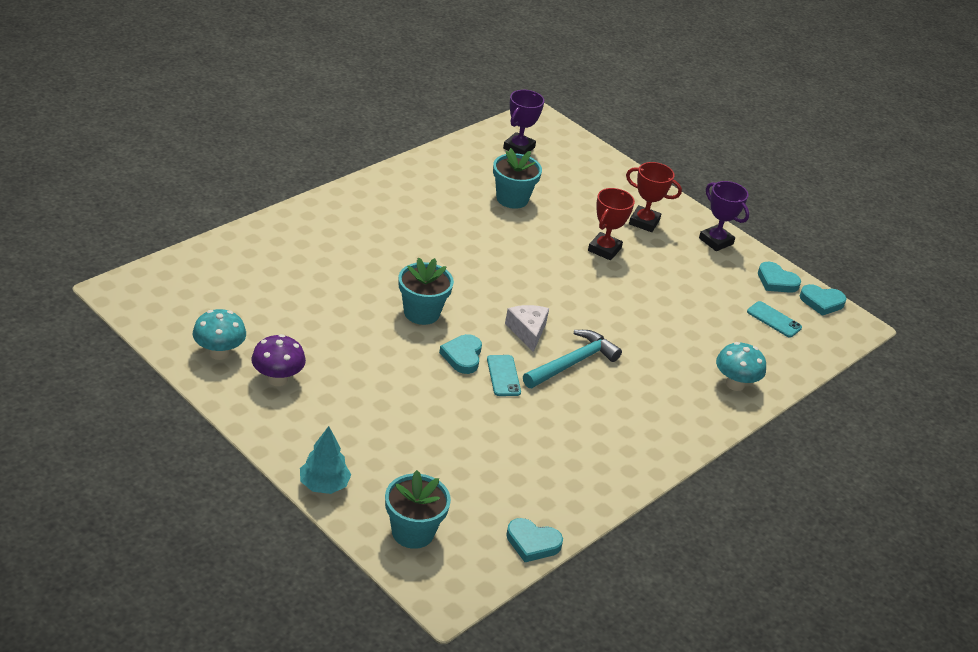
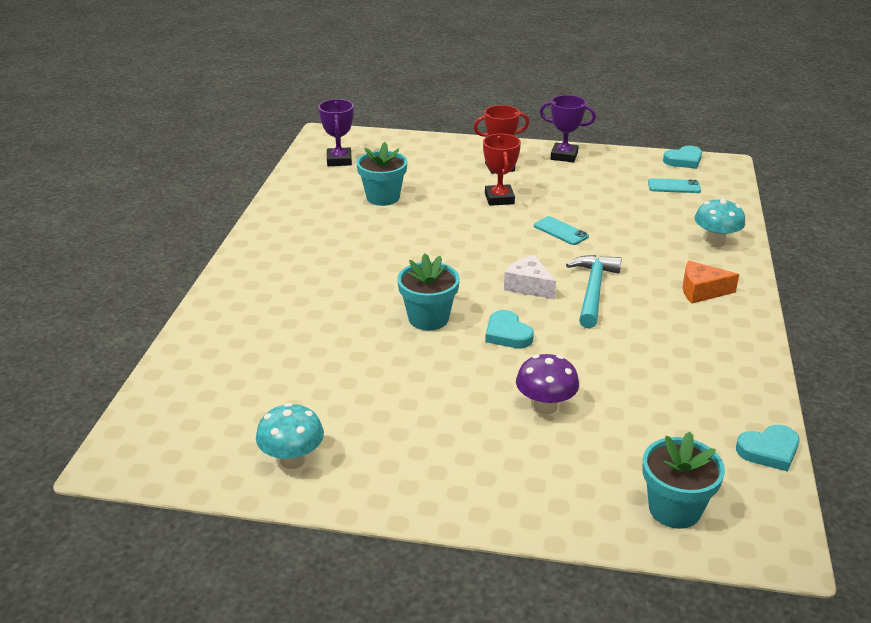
camera: 30 degrees left, 5 degrees down
(277, 379) = (379, 449): purple mushroom -> purple mushroom (545, 406)
(324, 485) = (547, 520): turquoise tree -> none
(503, 376) = (559, 330): turquoise phone -> turquoise phone (560, 231)
(659, 413) = (701, 291): none -> orange cheese
(776, 281) = (638, 162): turquoise heart -> none

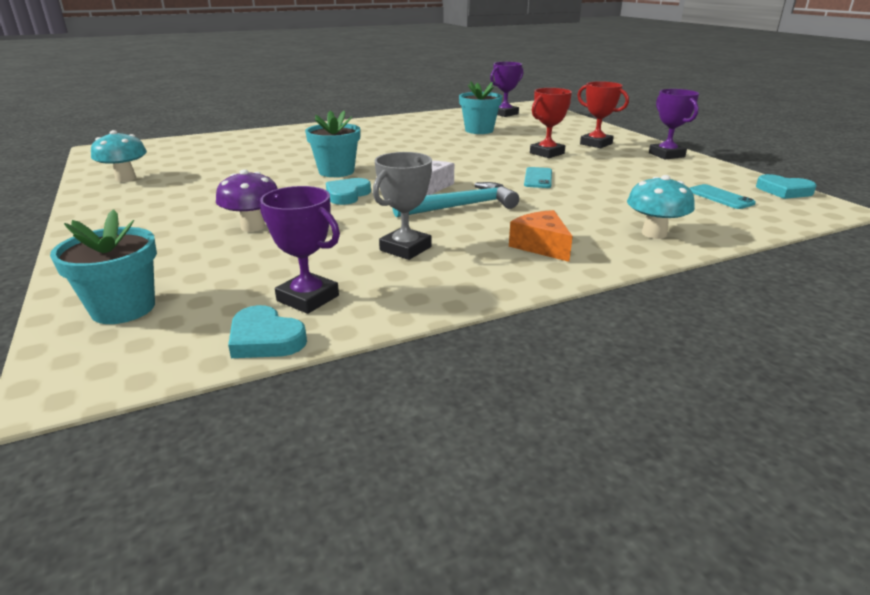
camera: 55 degrees right, 5 degrees down
(660, 346) = (405, 249): none -> grey trophy
(717, 416) = (308, 298): none -> purple trophy

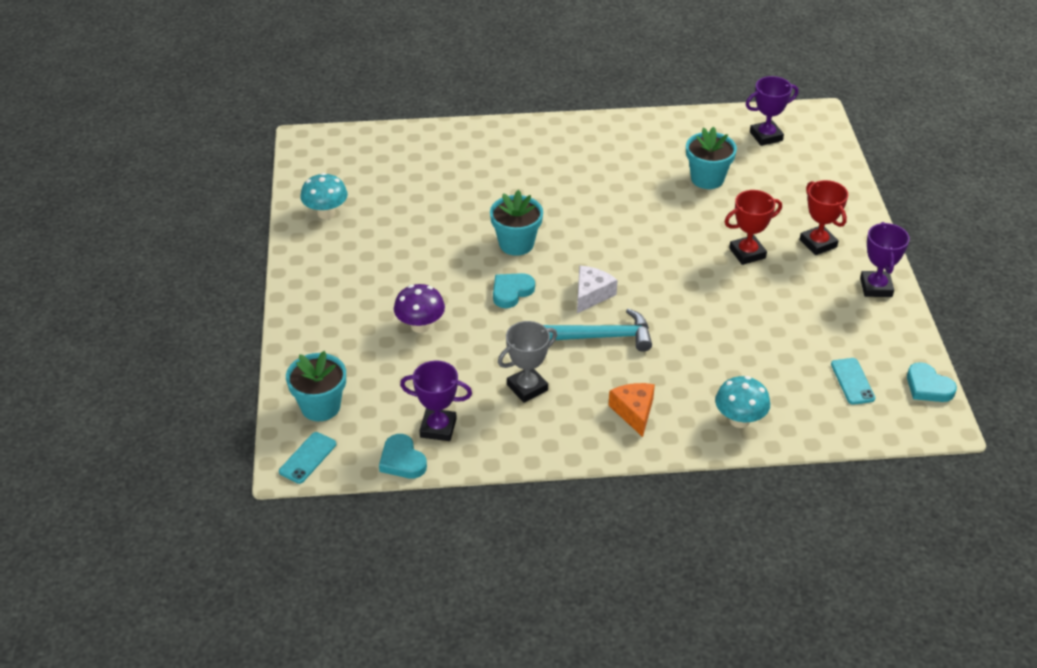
camera: 20 degrees right, 15 degrees up
(308, 298) = (438, 428): purple trophy -> purple trophy turned 45 degrees counterclockwise
(538, 178) = (703, 303): turquoise phone -> turquoise phone (308, 458)

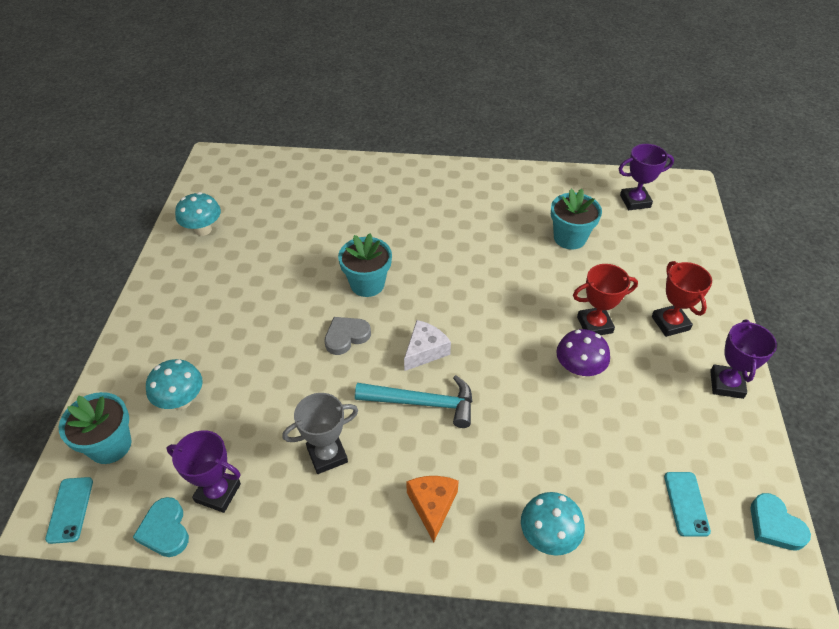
camera: 10 degrees right, 5 degrees up
(308, 458) = (70, 510): turquoise phone -> turquoise phone turned 45 degrees counterclockwise
(372, 363) = (181, 400): none -> turquoise mushroom
(420, 326) = (244, 363): purple mushroom -> purple mushroom (578, 370)
(511, 292) = (346, 337): turquoise heart -> grey heart

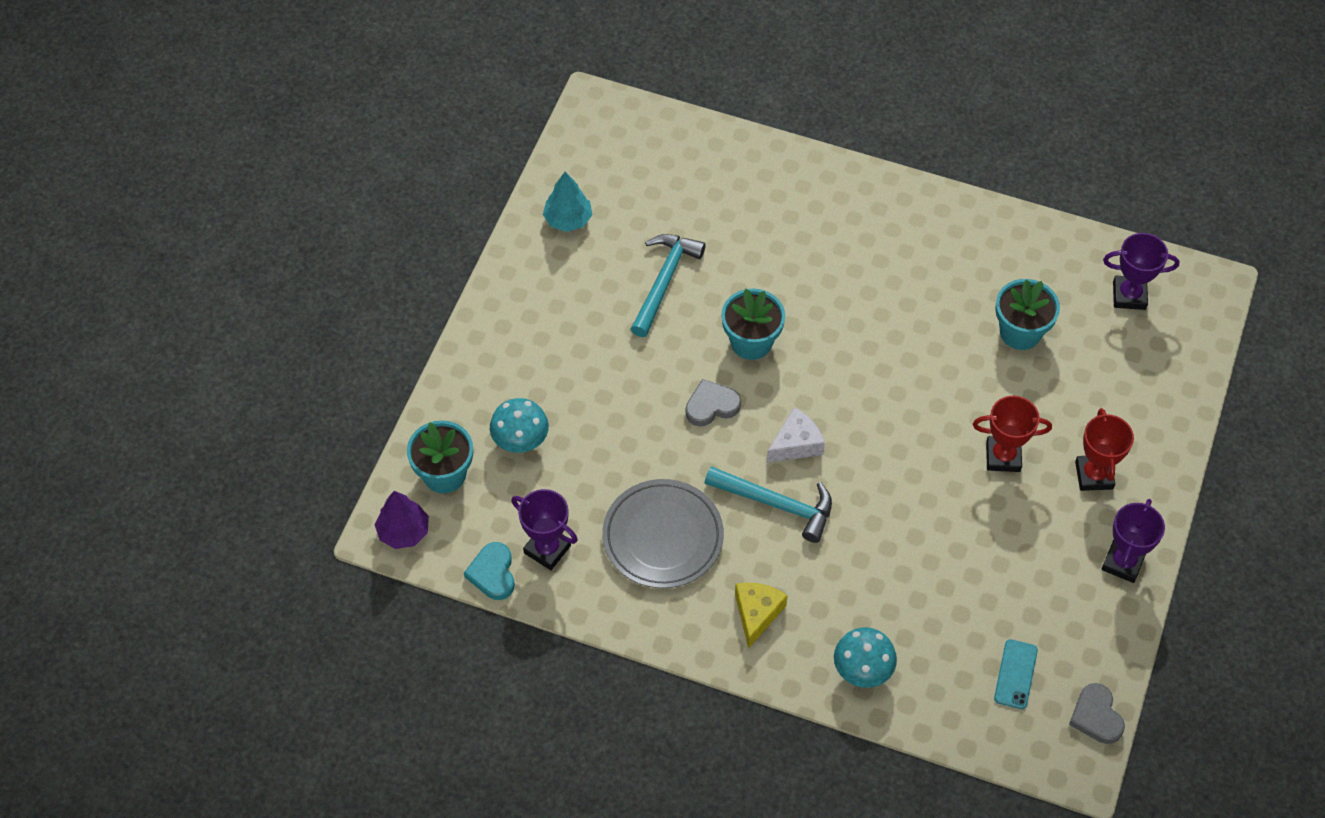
camera: 15 degrees right, 10 degrees up
(70, 510) = (403, 531): turquoise phone -> purple tree
(203, 230) = (568, 219): turquoise mushroom -> turquoise tree
(287, 256) = (664, 281): none -> turquoise hammer
(327, 455) = (663, 537): grey trophy -> grey plate
(432, 506) = (757, 613): orange cheese -> yellow cheese
(578, 370) = (962, 506): purple mushroom -> none
(774, 525) = (1096, 716): turquoise heart -> grey heart

